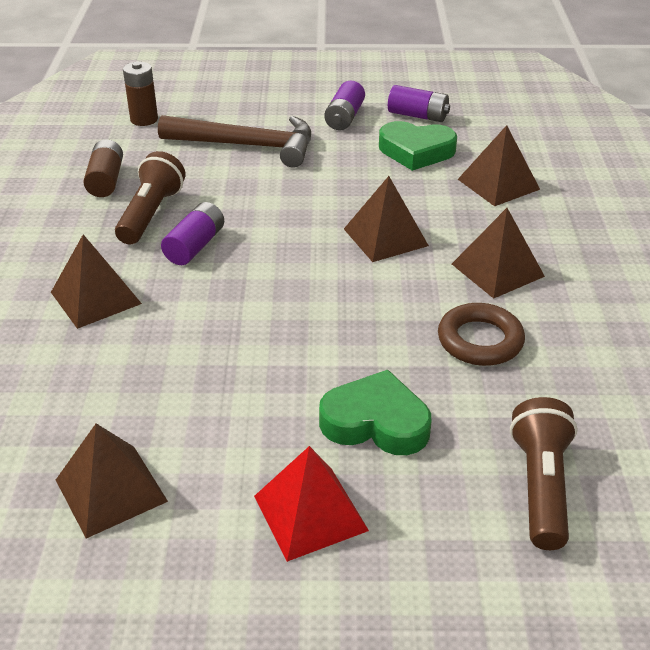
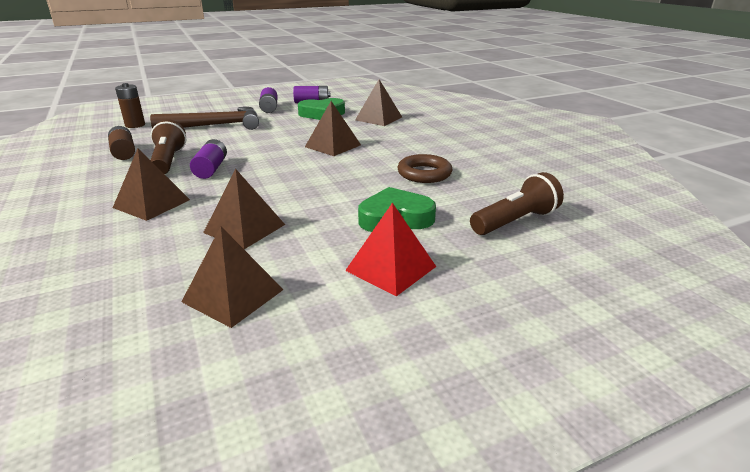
camera: 25 degrees left, 10 degrees down
(497, 270) = (408, 147): brown pyramid -> brown pyramid (244, 228)
(541, 486) = (515, 221): brown flashlight -> brown flashlight turned 75 degrees clockwise

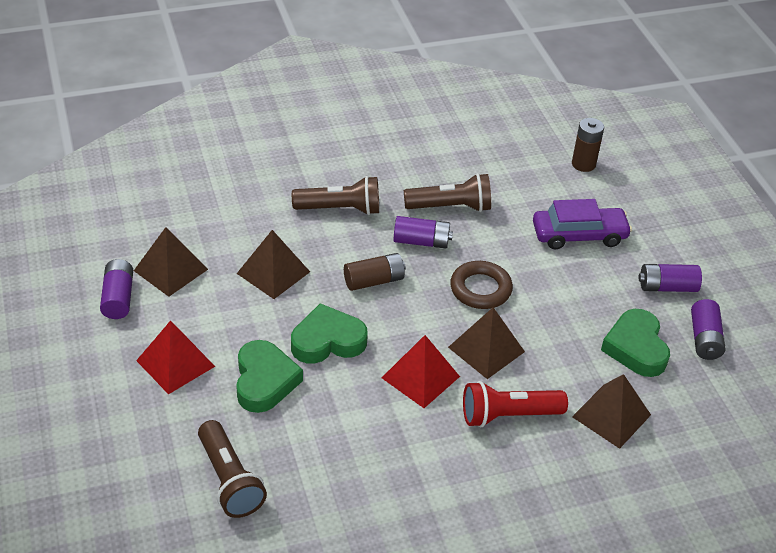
camera: 95 degrees right, 15 degrees up
(124, 152) = (482, 170): brown battery -> brown battery (374, 281)
(151, 203) = (340, 209): brown pyramid -> brown flashlight
(215, 125) = (579, 235): brown hammer -> purple car
(287, 331) = (118, 298): none -> purple battery
(337, 196) = (327, 341): none -> green heart
(366, 162) = (420, 377): none -> red pyramid
(390, 139) = (508, 415): none -> red flashlight
(424, 173) = (374, 428): brown ring -> brown ring (480, 289)

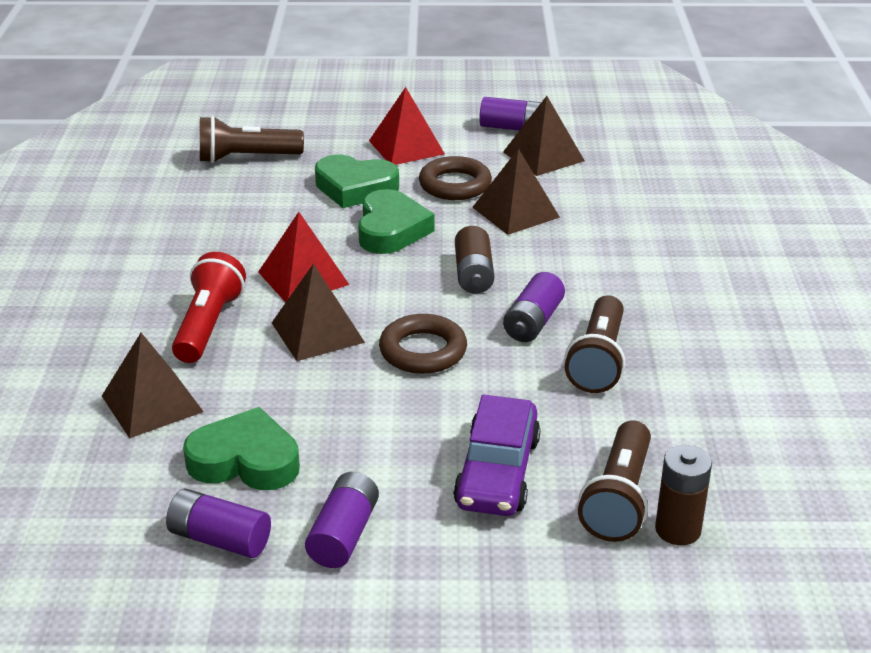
camera: 110 degrees right, 10 degrees down
(239, 316) = (455, 185): none -> brown ring
(340, 209) = (617, 271): brown flashlight -> brown flashlight (618, 499)

